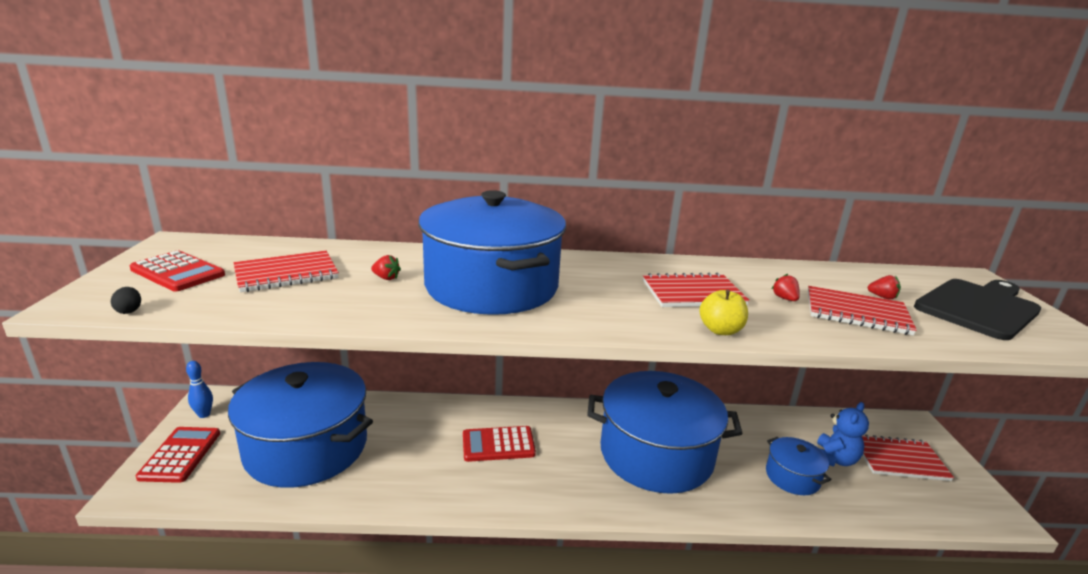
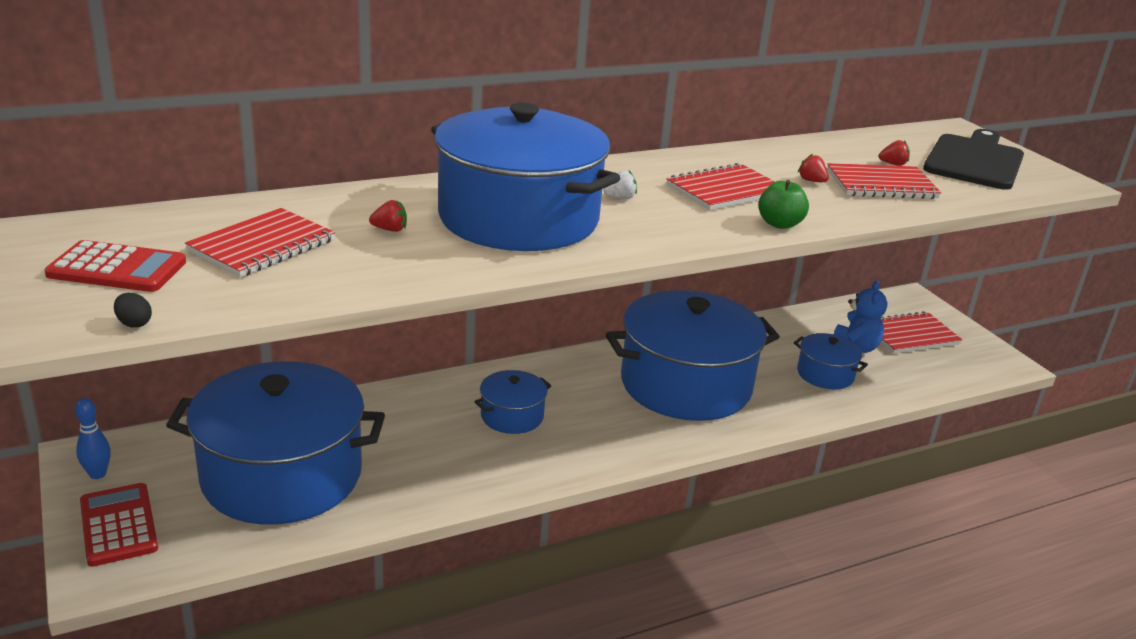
camera: 25 degrees left, 5 degrees up
(498, 444) = (512, 416): red calculator -> blue pot
(592, 284) = (620, 198): none -> white strawberry
(720, 330) = (779, 224): yellow apple -> green apple

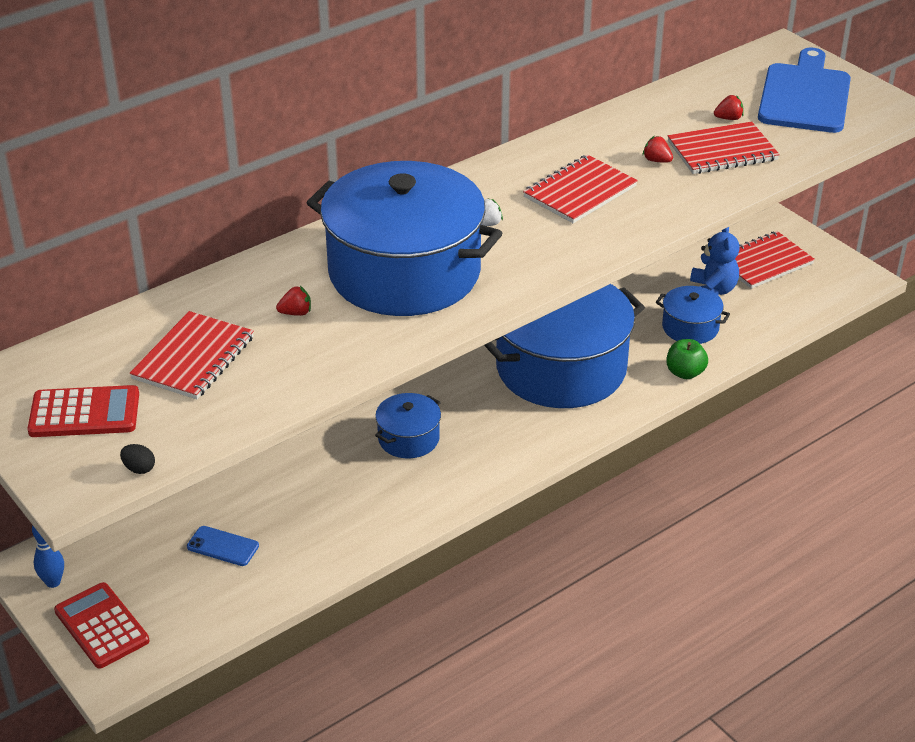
camera: 10 degrees left, 10 degrees up
(282, 475) = (223, 546): blue pot -> blue phone
(779, 224) = (640, 227): green apple -> green apple (685, 373)
(975, 161) = (805, 96): black cutting board -> blue cutting board

